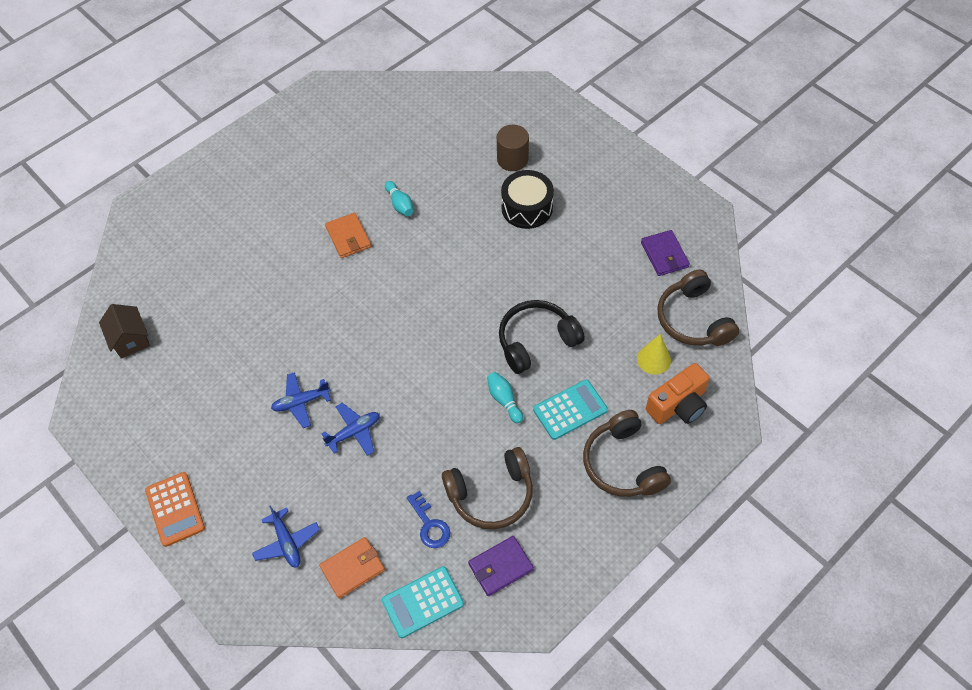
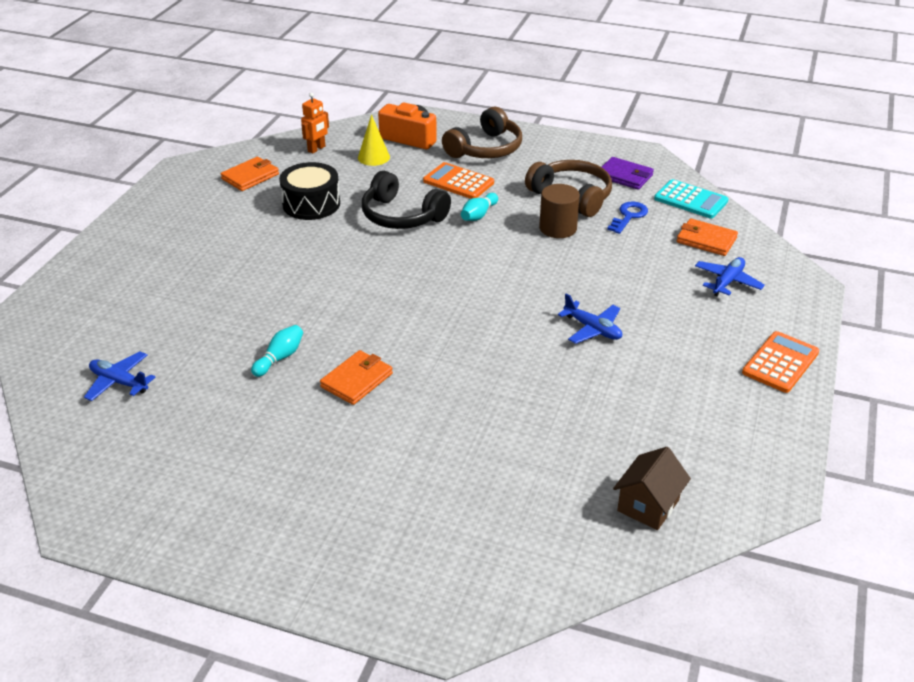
camera: 120 degrees left, 20 degrees down
(354, 432) = (590, 284): blue plane -> blue plane (119, 382)
(512, 159) = (162, 297): brown cylinder -> brown cylinder (558, 228)
(527, 208) = (233, 267): black drum -> black drum (311, 204)
(570, 410) = (458, 182): turquoise calculator -> orange calculator
(664, 255) = (250, 176): purple wallet -> orange wallet
(693, 319) = (316, 149): brown headphones -> orange robot

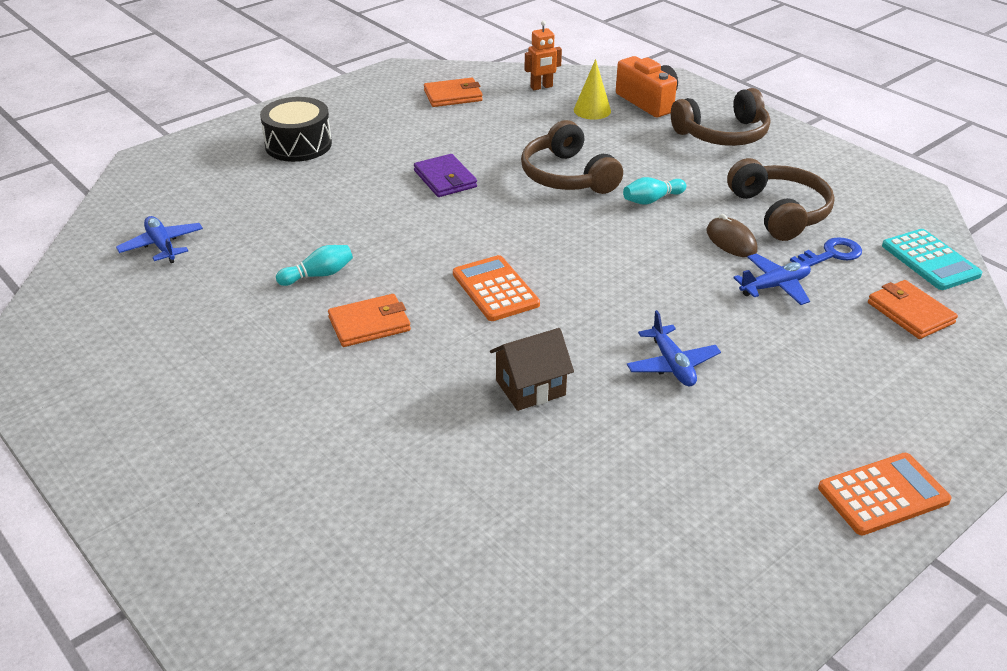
camera: 30 degrees right, 0 degrees up
(311, 204) = (487, 138): black drum -> black drum (298, 145)
(401, 216) = (567, 176): black headphones -> brown headphones
(458, 182) = (660, 160): orange calculator -> orange calculator (495, 289)
(558, 228) = (731, 241): brown cylinder -> brown mouse
(625, 176) = (866, 209): purple wallet -> purple wallet (445, 179)
(648, 505) = (556, 592): brown house -> brown house (530, 388)
(727, 282) = (895, 371): blue plane -> blue plane (774, 286)

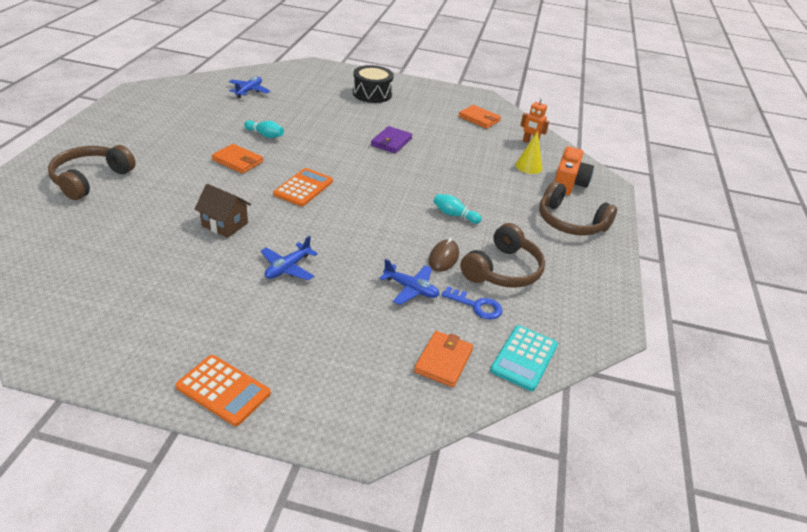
camera: 50 degrees right, 0 degrees up
(567, 176) = (443, 178): brown headphones -> brown headphones (91, 179)

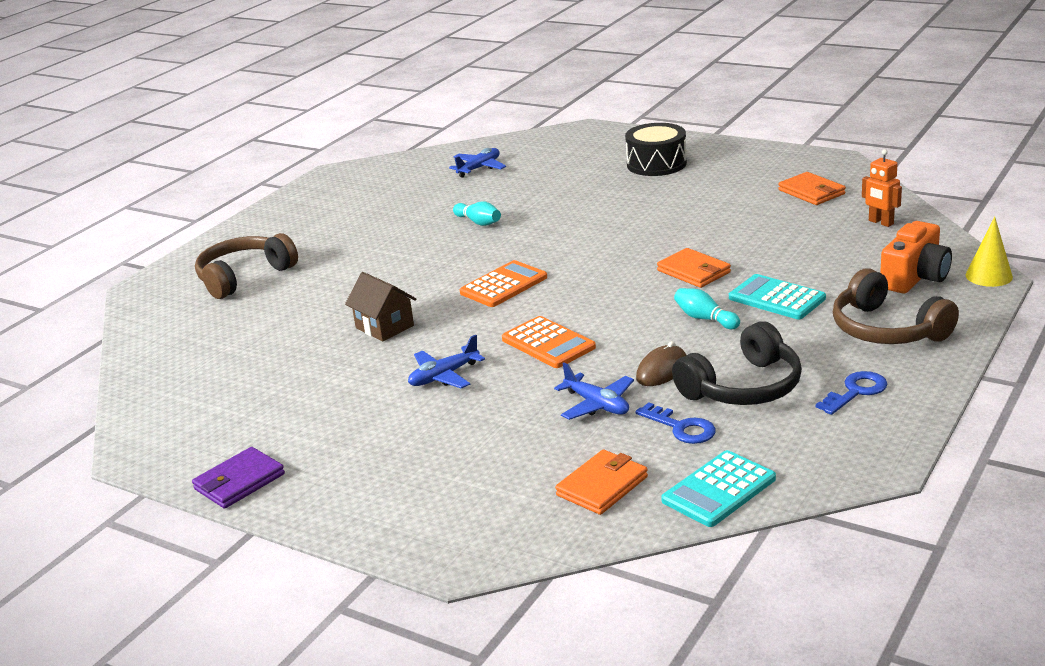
camera: 25 degrees right, 10 degrees down
(223, 390) = (316, 497): orange calculator -> orange calculator (548, 343)
(237, 161) = (429, 254): orange wallet -> orange wallet (694, 272)
(391, 142) = (655, 227): purple wallet -> purple wallet (239, 482)
(493, 199) = (776, 298): none -> turquoise calculator
(502, 270) = (743, 387): brown headphones -> black headphones
(528, 166) = (859, 255): yellow cone -> yellow cone (989, 276)
(574, 271) = (856, 392): none -> blue key

